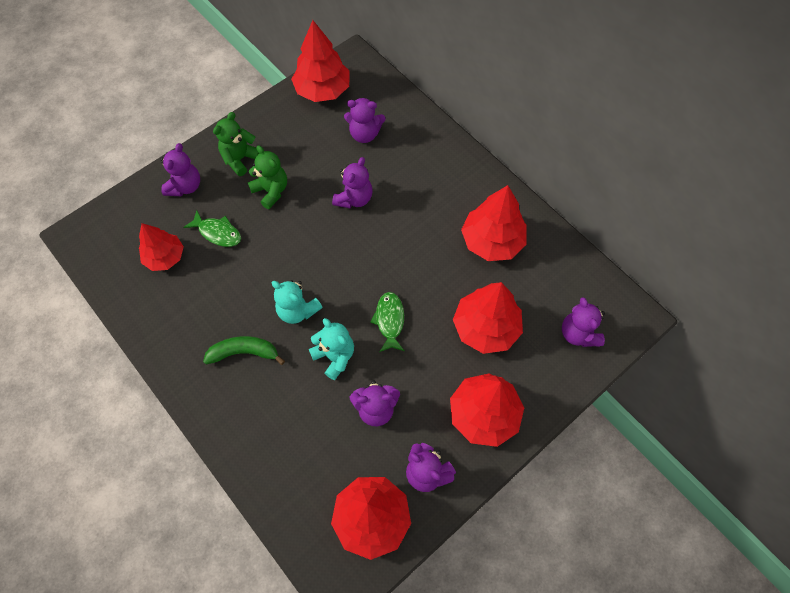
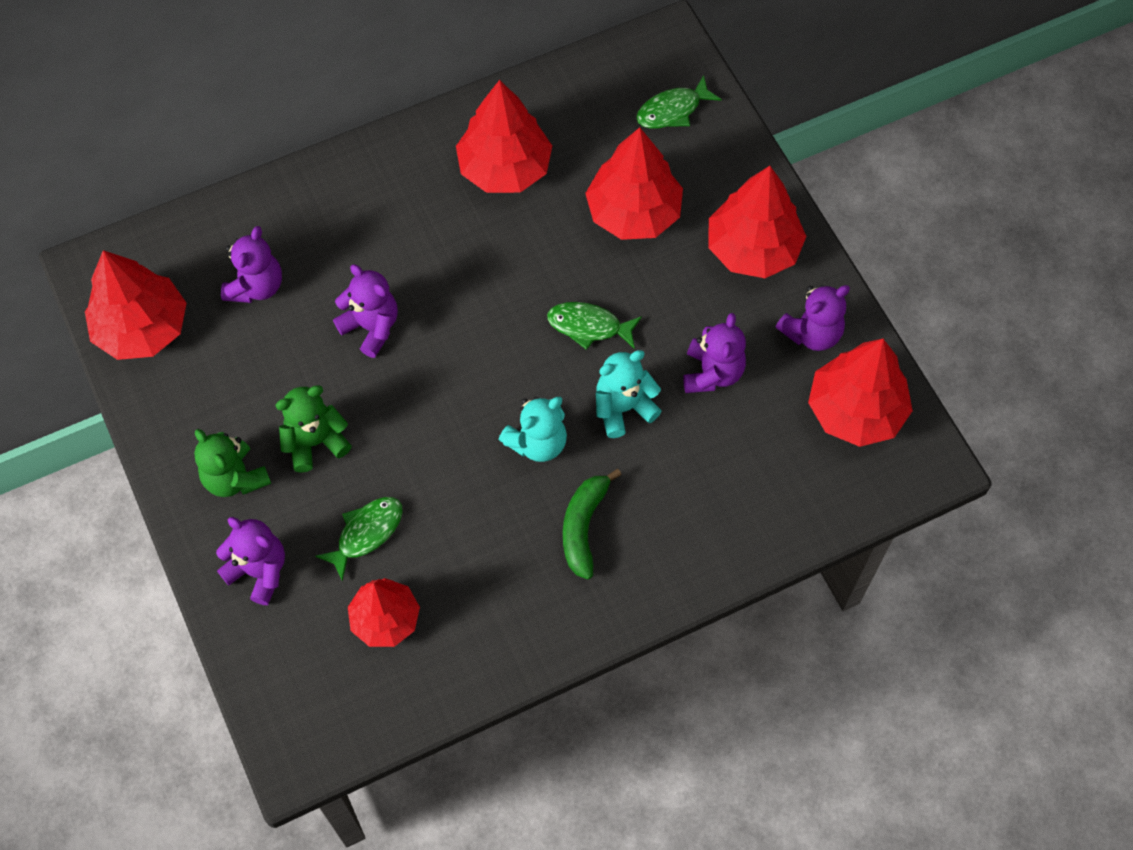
camera: 75 degrees left, 0 degrees up
(578, 334) = (673, 110): purple teddy bear -> green fish

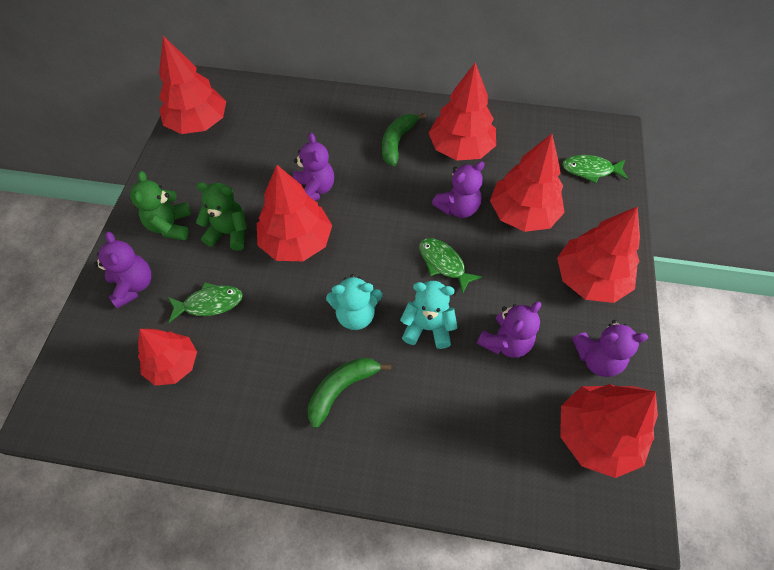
camera: 35 degrees right, 5 degrees down
(256, 286) = (273, 135): purple teddy bear -> purple teddy bear (458, 208)
(404, 403) = (296, 242): none -> red tree
(422, 204) = (397, 142): none -> green banana

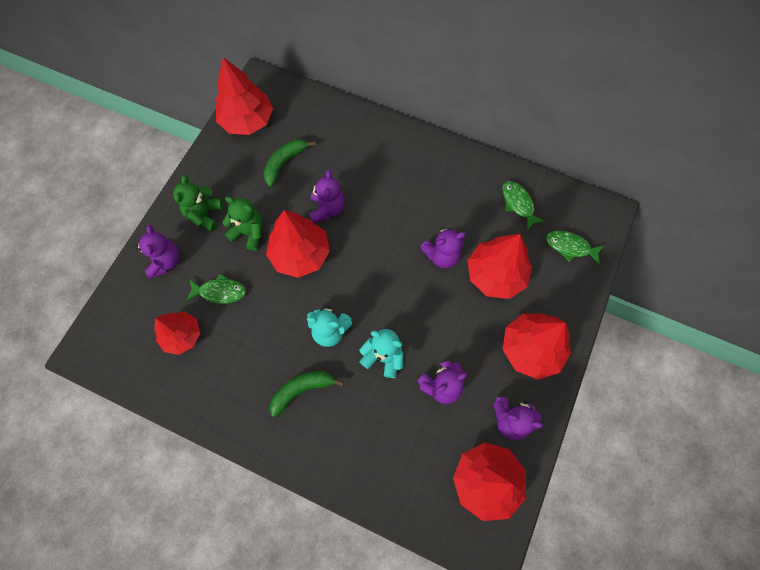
camera: 15 degrees right, 10 degrees up
(397, 142) = (410, 179): green banana -> green banana (285, 163)
(444, 263) = (413, 304): green fish -> green fish (518, 204)
(460, 148) = (463, 198): red tree -> none

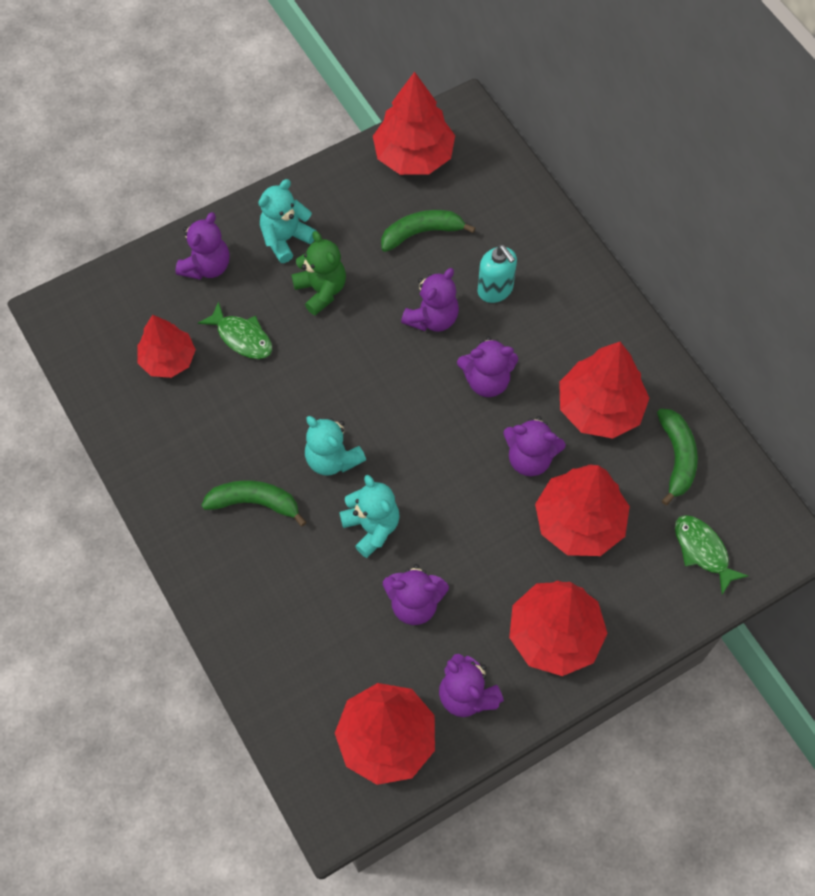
camera: 35 degrees right, 5 degrees down
(204, 215) = (286, 239): green teddy bear -> turquoise teddy bear
(300, 254) = (362, 351): red tree -> red tree (599, 408)
(351, 170) = (495, 290): none -> turquoise soap dispenser
(385, 226) = (486, 380): none -> purple teddy bear
(518, 204) = (676, 458): green fish -> green banana

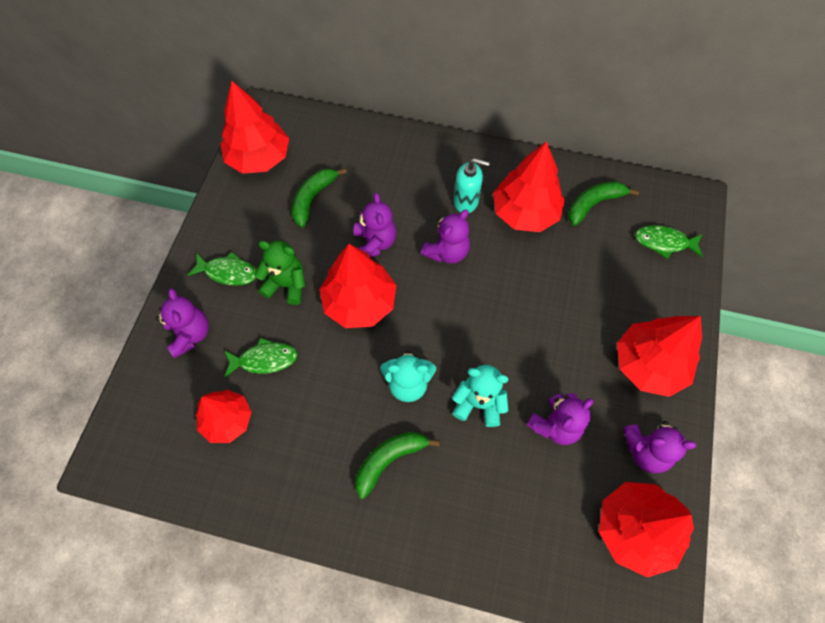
camera: 45 degrees left, 0 degrees up
(286, 239) = (228, 272): turquoise teddy bear -> green fish
(495, 290) = (393, 196): turquoise soap dispenser -> turquoise soap dispenser (466, 201)
(530, 458) = (520, 275): purple teddy bear -> none
(579, 522) = (587, 286): red tree -> red tree (359, 302)
(676, 458) = (594, 204): green banana -> green banana turned 75 degrees counterclockwise

